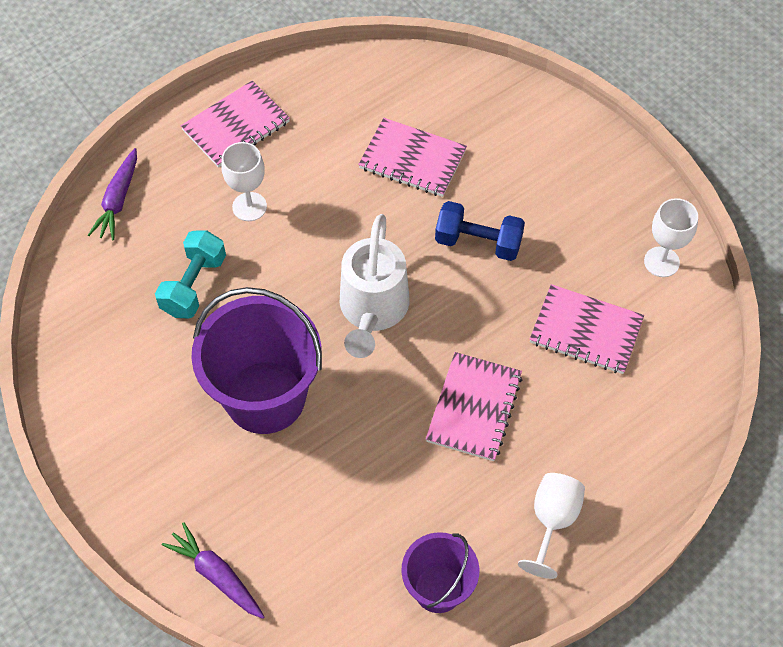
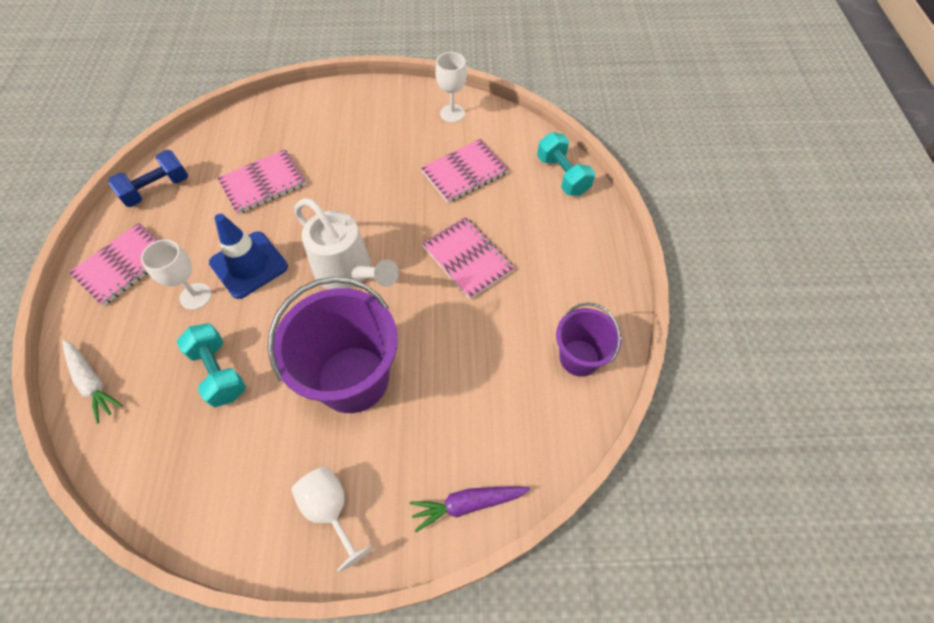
camera: 55 degrees left, 0 degrees up
(118, 200) = (92, 382): purple carrot -> white carrot
(236, 126) = (124, 265): pink notebook -> pink notebook turned 45 degrees clockwise
(313, 222) = (249, 265): none -> blue traffic cone
(478, 242) = (356, 186): blue dumbbell -> blue dumbbell (157, 189)
(552, 521) = (576, 265): white goblet -> white goblet (331, 510)
(669, 434) = (562, 175): none -> turquoise dumbbell

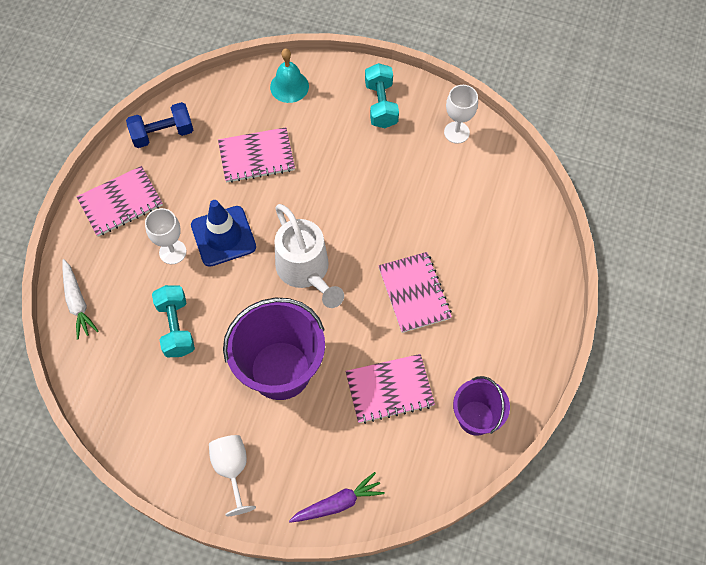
camera: 20 degrees right, 5 degrees up
(278, 117) = (289, 86): none -> turquoise bell
(464, 172) = (444, 203): pink notebook -> pink notebook (389, 389)
(468, 504) = (337, 503): purple carrot -> purple carrot turned 150 degrees clockwise
(562, 175) = (537, 236): turquoise dumbbell -> turquoise dumbbell (381, 105)

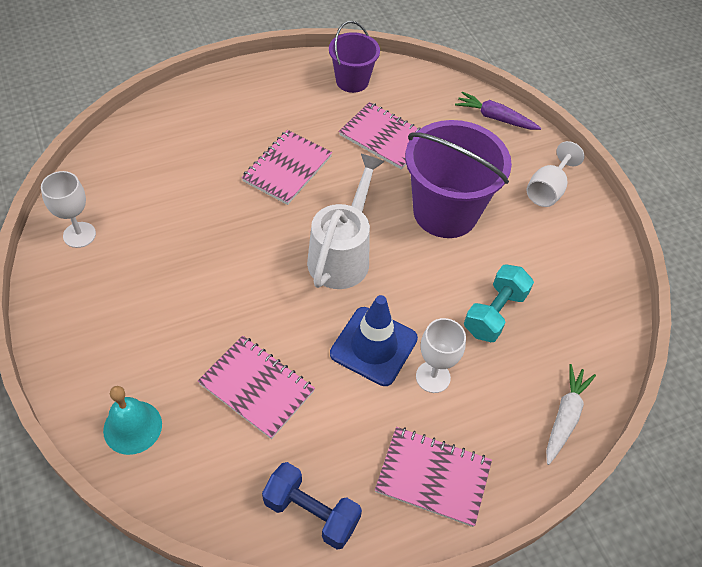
camera: 135 degrees left, 10 degrees down
(381, 105) = (91, 319): turquoise dumbbell -> none

